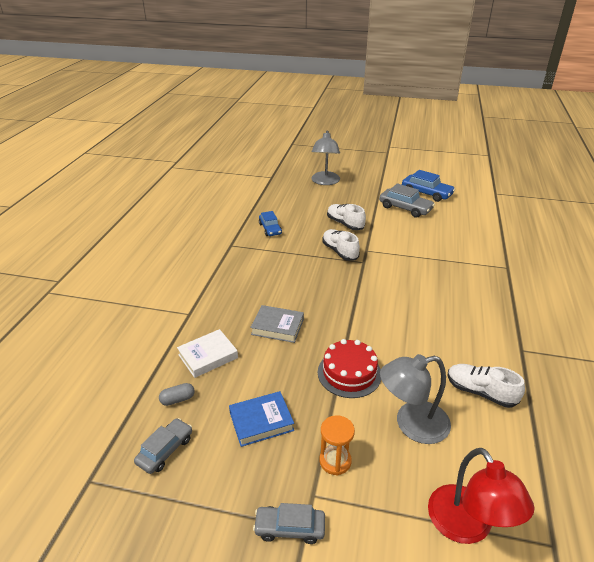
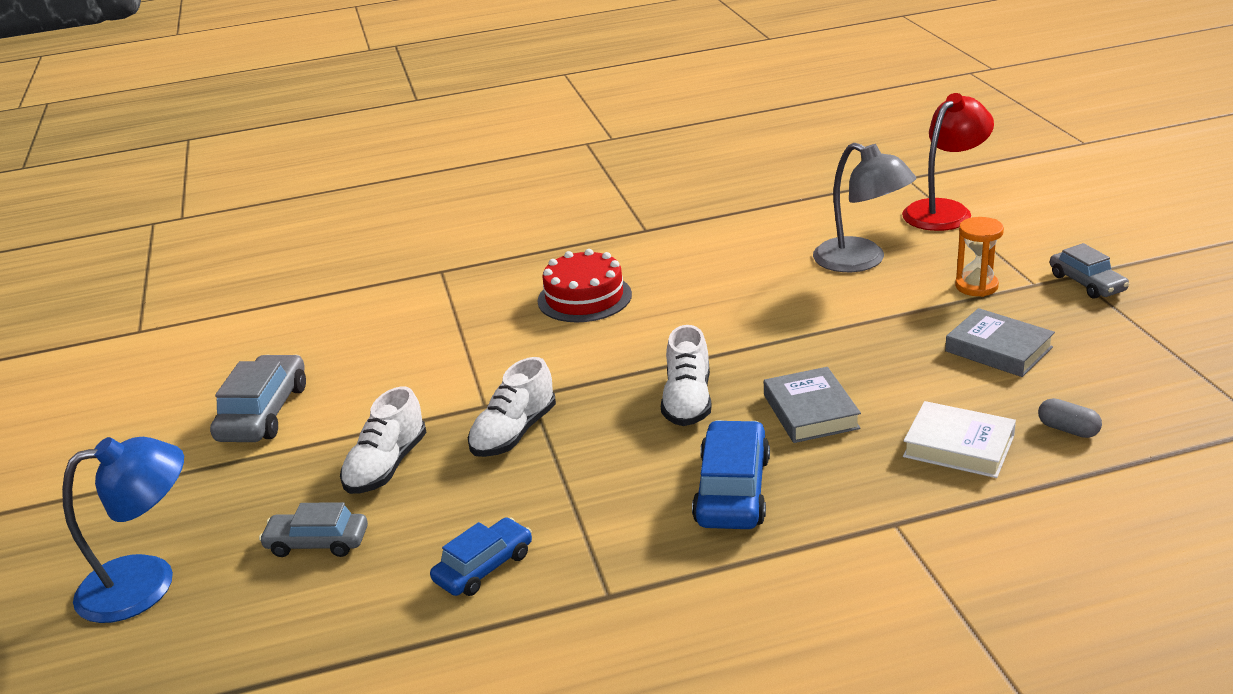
camera: 115 degrees left, 5 degrees down
(165, 450) = (1144, 396): grey car -> grey car (317, 542)
(261, 421) = (998, 349): blue book -> grey book
(325, 182) = (147, 582): grey lamp -> blue lamp
(349, 373) = (831, 320): red cake -> red cake (584, 298)
(426, 193) = (169, 406): blue car -> blue car (732, 490)
(480, 392) = (755, 237): white shoe -> white shoe (688, 401)

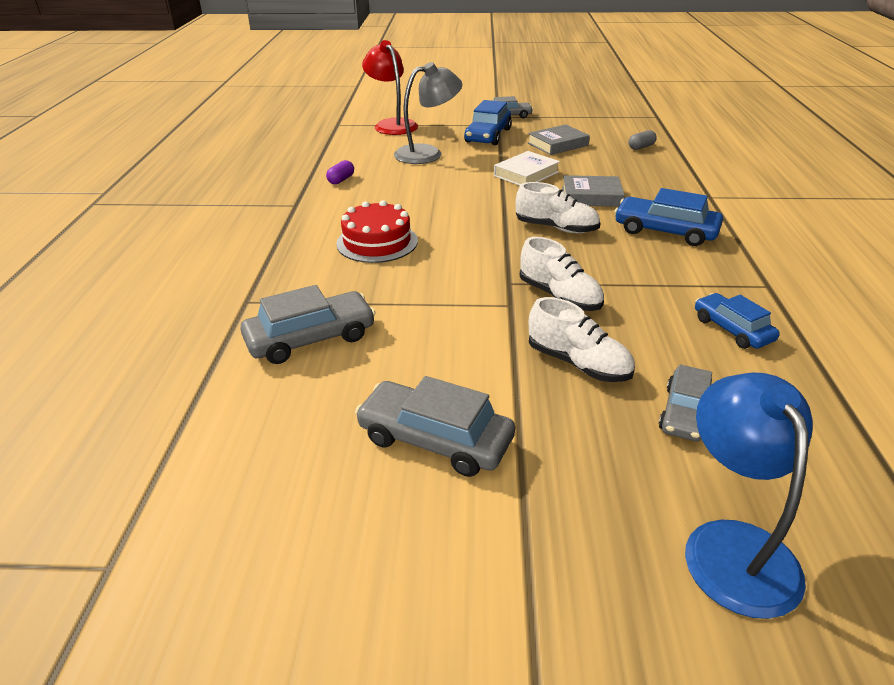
camera: 75 degrees left, 5 degrees up
(391, 318) = (311, 338): none -> grey car
(729, 233) = (341, 180): none -> purple capsule
(958, 446) = (645, 170): white book -> white book (526, 174)
(976, 286) = (488, 135): orange hourglass -> blue car

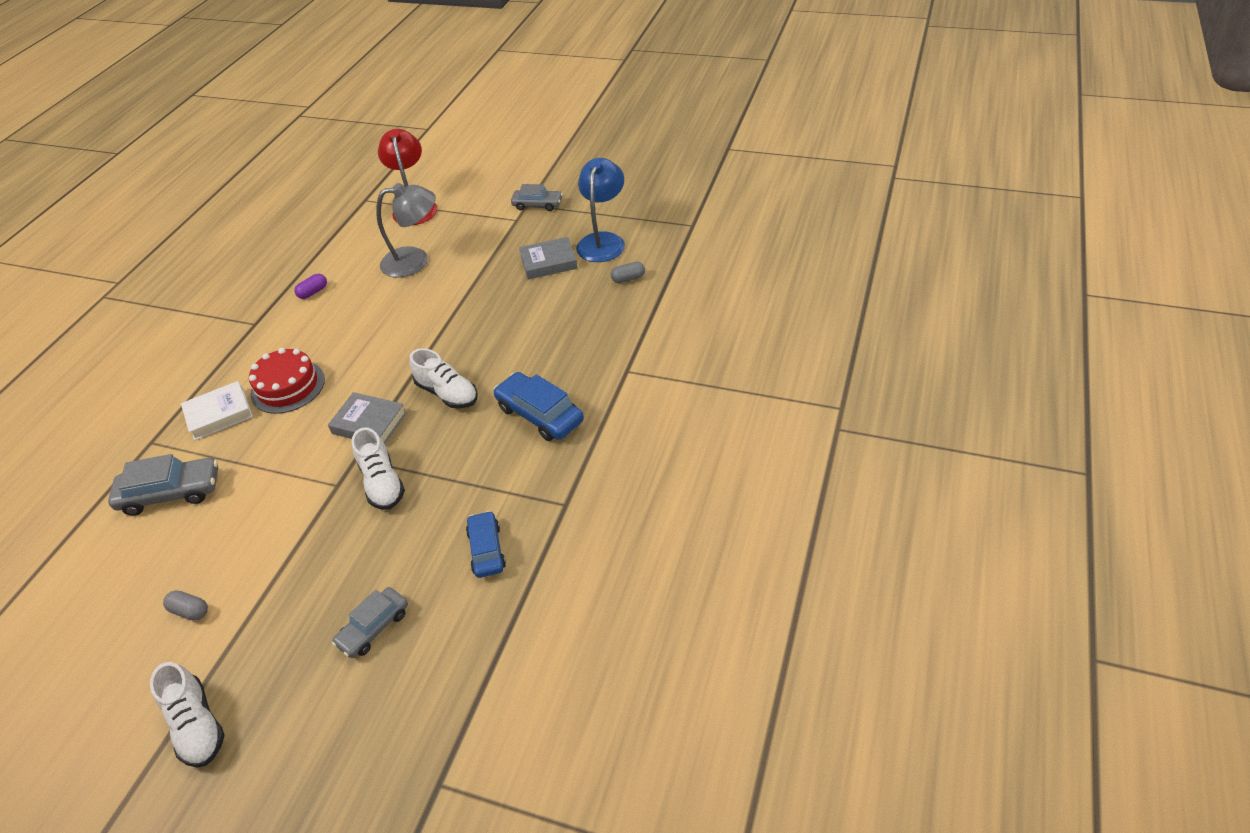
camera: 20 degrees right, 10 degrees up
(435, 439) = (190, 611): grey car -> grey capsule
(488, 135) = (492, 238): blue car -> none
(526, 174) = (481, 308): white book -> white book (219, 414)
(578, 363) = (338, 561): white shoe -> white shoe (197, 725)
(591, 196) = (514, 352): grey book -> grey book (369, 423)
(732, 545) = (306, 746): blue lamp -> blue lamp (603, 241)

